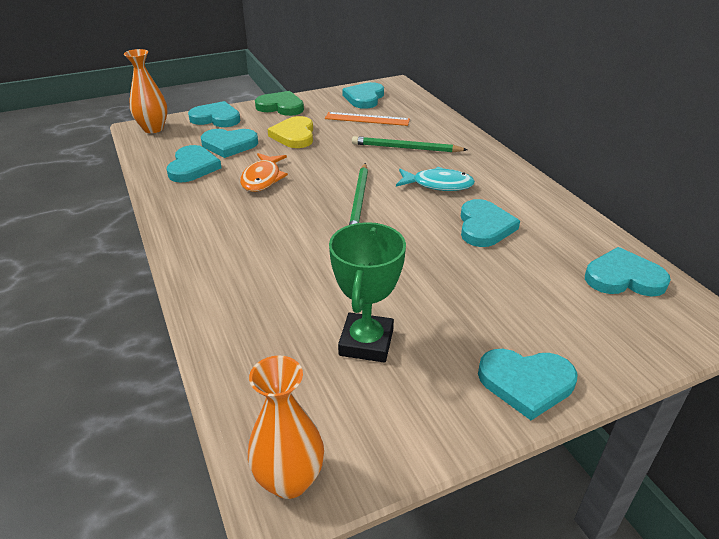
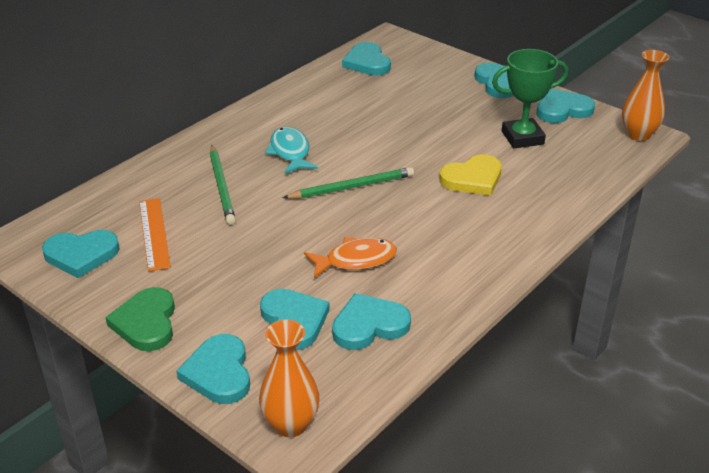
camera: 115 degrees left, 0 degrees up
(294, 135) = (235, 276): yellow heart -> yellow heart (473, 179)
(484, 227) = (345, 119): turquoise heart -> turquoise heart (563, 110)

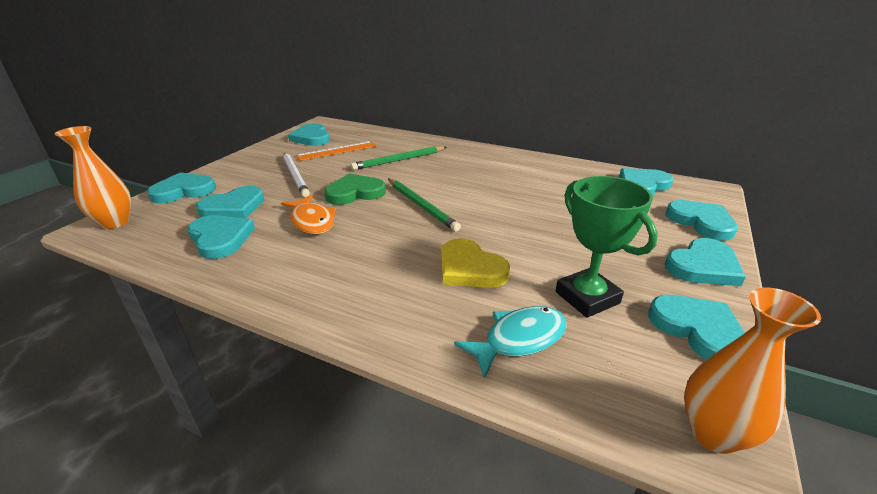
camera: 75 degrees right, 5 degrees down
(146, 323) = (242, 163): green heart -> green heart (355, 193)
(222, 272) = (295, 175): none -> white pencil
(290, 152) = (459, 175): turquoise fish -> turquoise fish (519, 339)
(440, 61) = (701, 222): none -> turquoise heart

